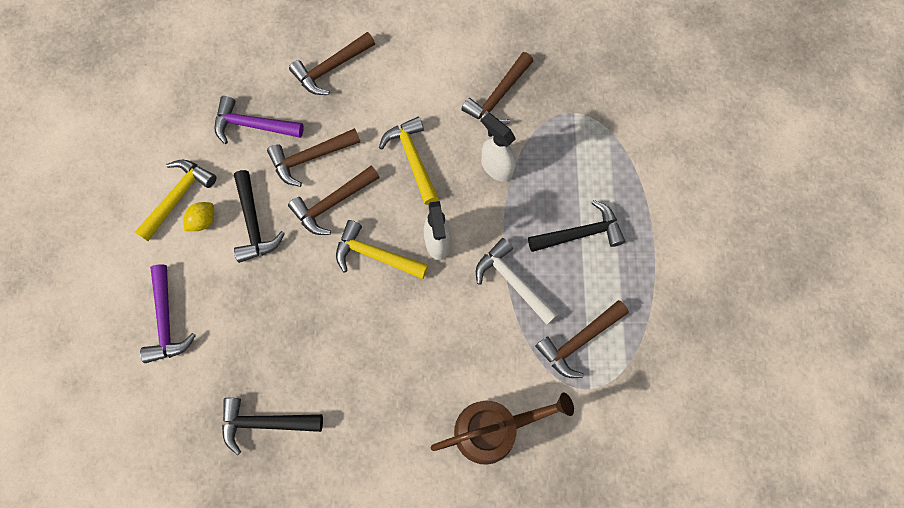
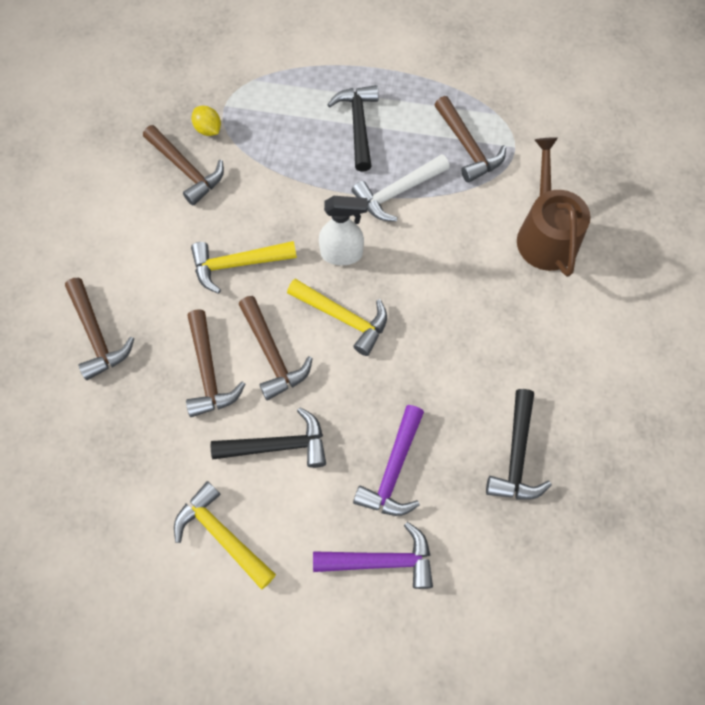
camera: 80 degrees left, 5 degrees down
(203, 221) = (261, 506): yellow lemon -> yellow lemon (208, 129)
(252, 125) = (147, 434): purple hammer -> purple hammer (393, 470)
(375, 255) = (343, 318): yellow hammer -> yellow hammer turned 90 degrees counterclockwise
(496, 167) = (268, 185): white spray bottle -> none

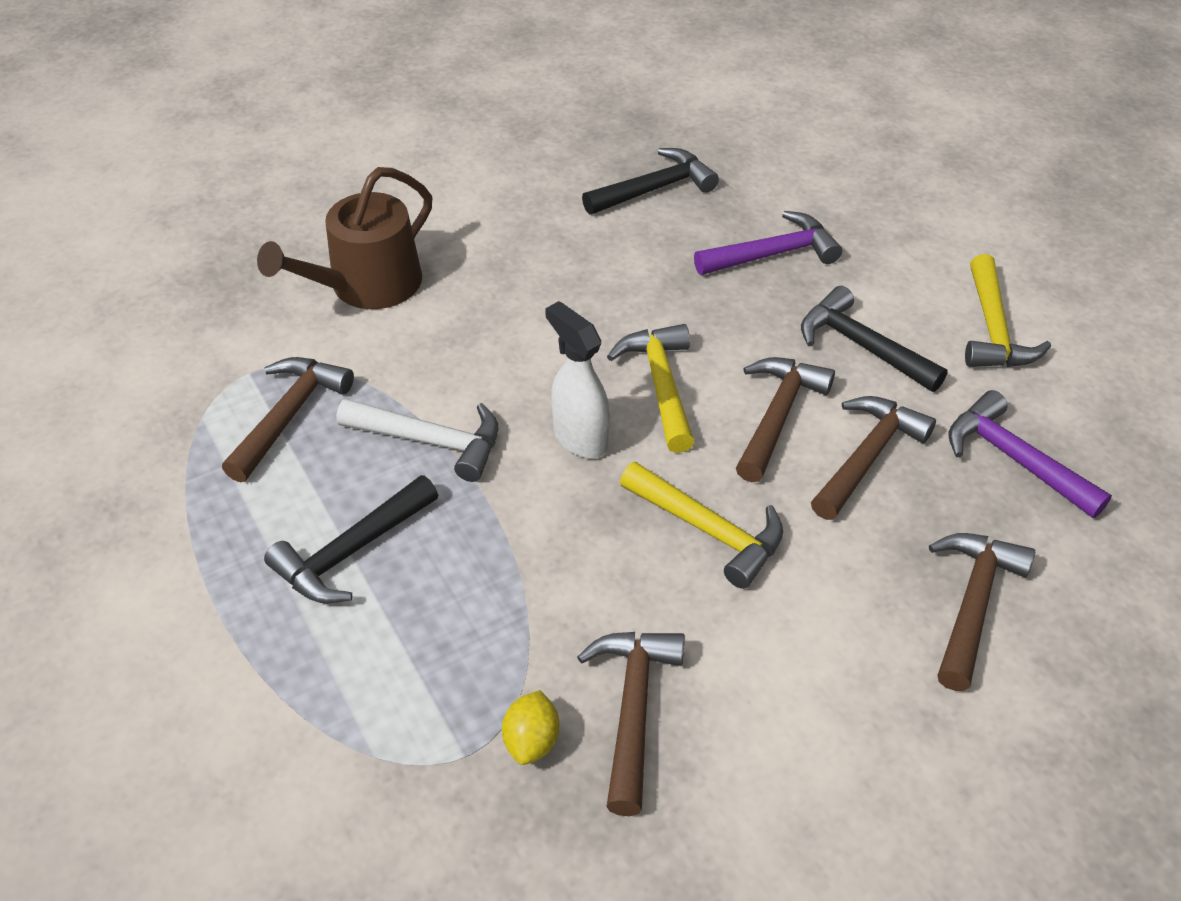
camera: 130 degrees left, 20 degrees down
(382, 560) = (859, 217): purple hammer -> purple hammer (1013, 459)

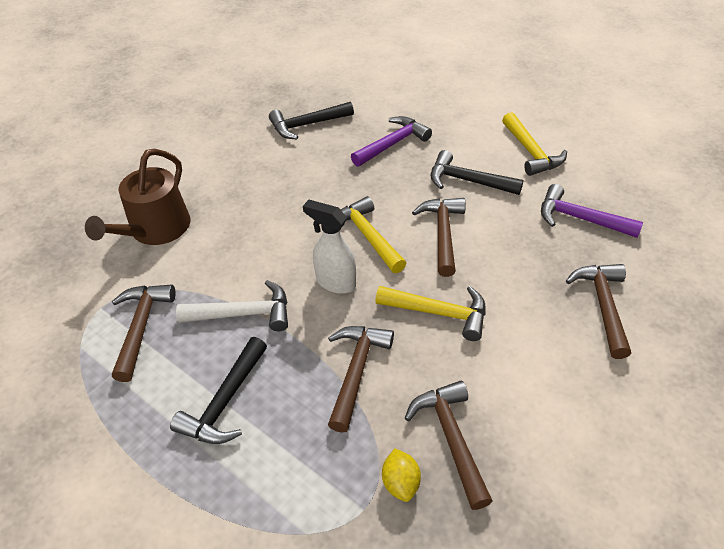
camera: 20 degrees left, 0 degrees up
(655, 189) = (307, 125): black hammer -> black hammer turned 150 degrees counterclockwise
(867, 456) = (503, 241): brown hammer -> brown hammer (356, 371)

